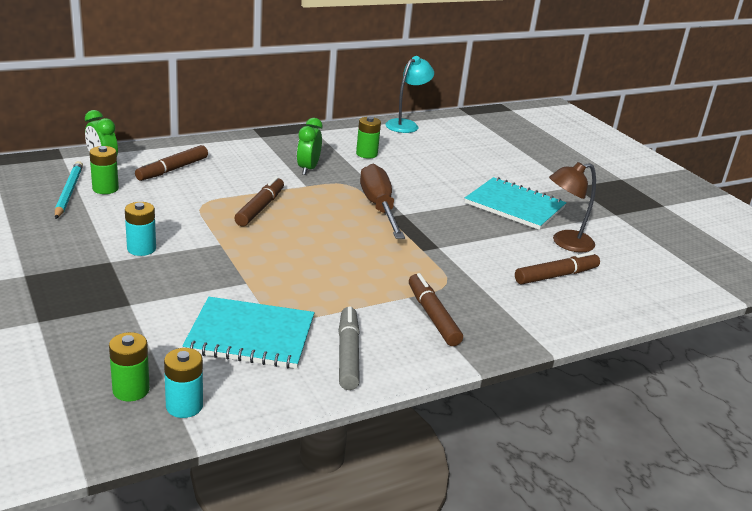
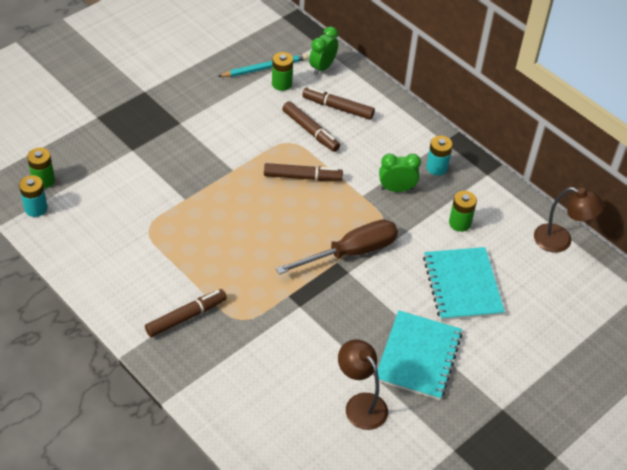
camera: 75 degrees right, 20 degrees up
(141, 249) = (204, 132): turquoise battery -> turquoise battery (436, 168)
(250, 335) = (119, 219): turquoise notebook -> turquoise notebook (462, 285)
(348, 354) = (117, 275): grey marker -> none
(406, 125) = (560, 241): turquoise lamp -> brown lamp
(556, 276) = (291, 399): brown marker -> brown marker (310, 131)

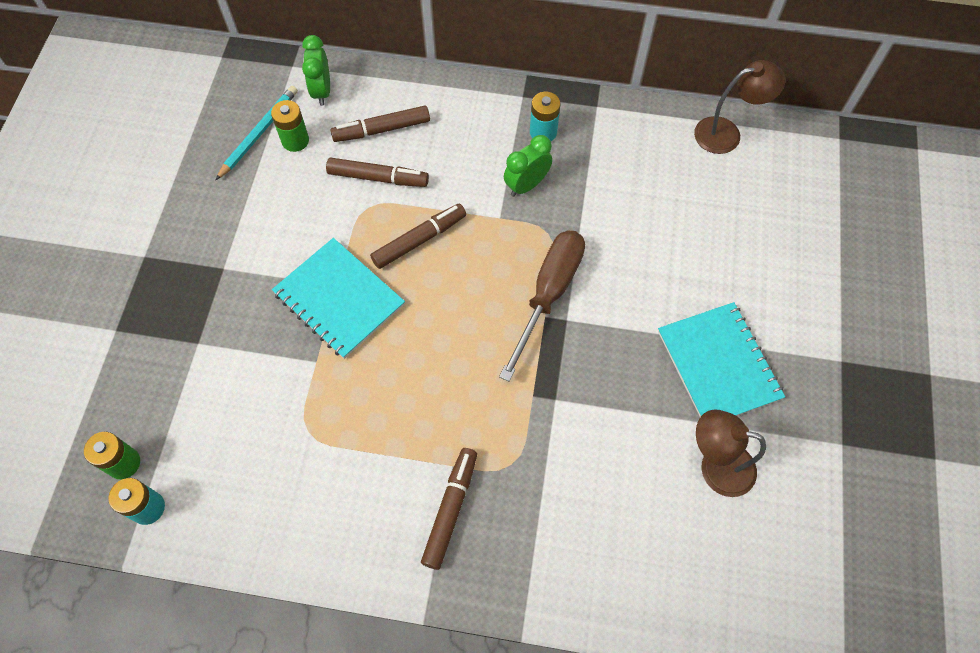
camera: 35 degrees left, 15 degrees up
(459, 223) = (621, 180): green battery -> none
(462, 285) = (686, 250): turquoise notebook -> turquoise notebook (339, 299)

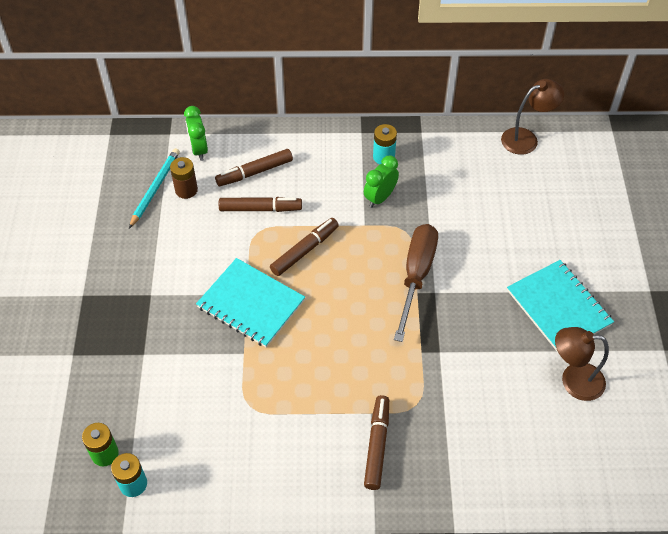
camera: 10 degrees left, 10 degrees down
(295, 140) = (186, 190): green battery -> brown battery

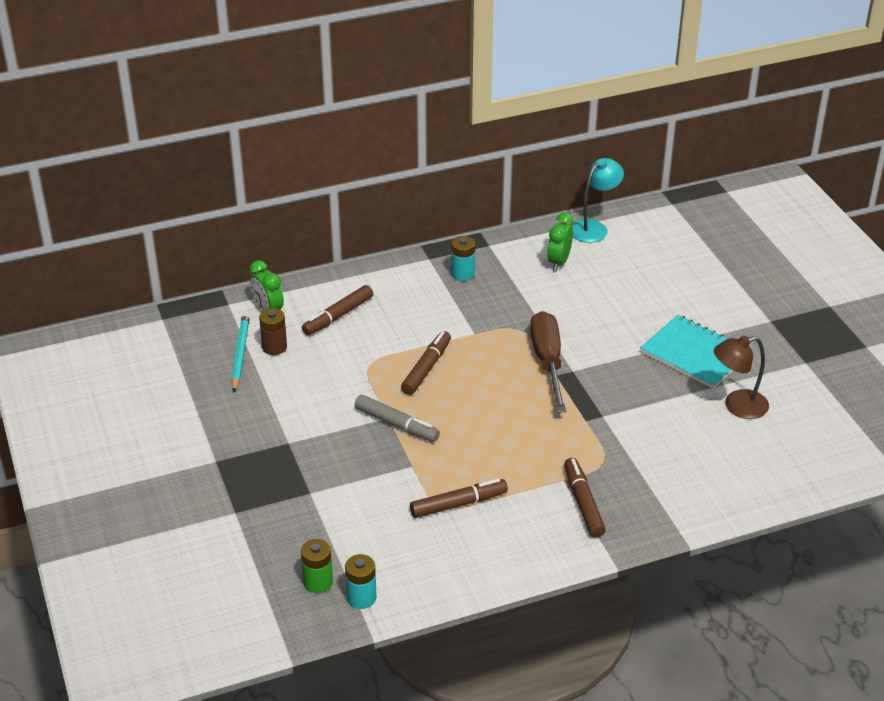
camera: 20 degrees left, 15 degrees down
(251, 304) = (397, 424): turquoise notebook -> grey marker
(260, 209) = (361, 345): brown marker -> brown marker (458, 504)
(380, 198) = (478, 308): green clock -> green clock (559, 262)
(526, 138) = (594, 228): brown lamp -> turquoise lamp

